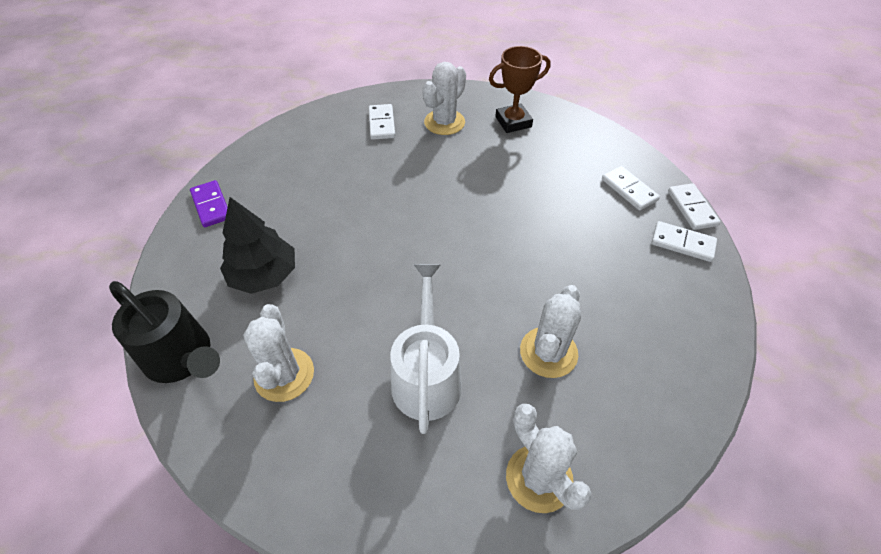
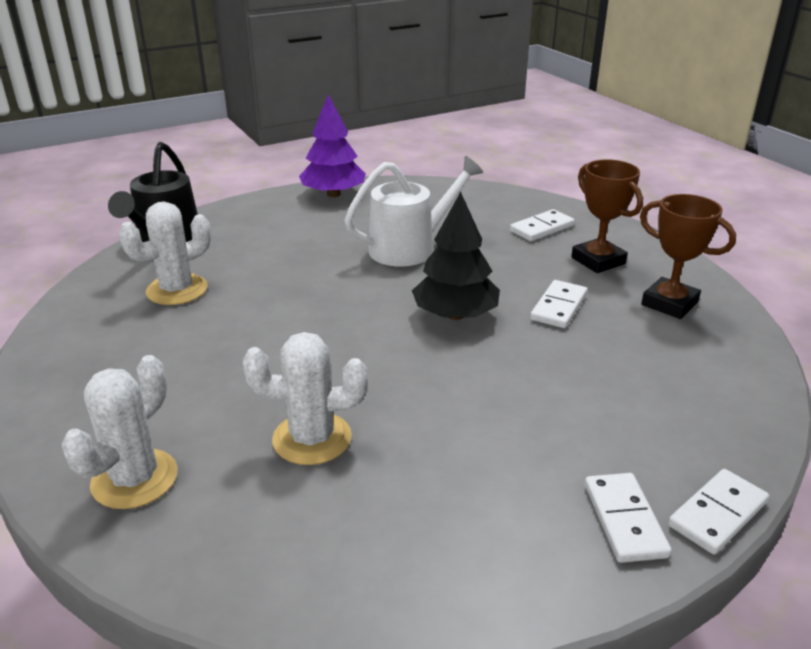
camera: 60 degrees right, 20 degrees down
(211, 205) = (333, 194): purple domino -> purple tree
(264, 275) = (277, 243): black tree -> black tree (455, 315)
(426, 376) = (223, 364): white watering can -> white watering can (410, 248)
(444, 122) = (598, 261): white cactus -> brown trophy
(629, 190) = (672, 435): white domino -> white domino (559, 307)

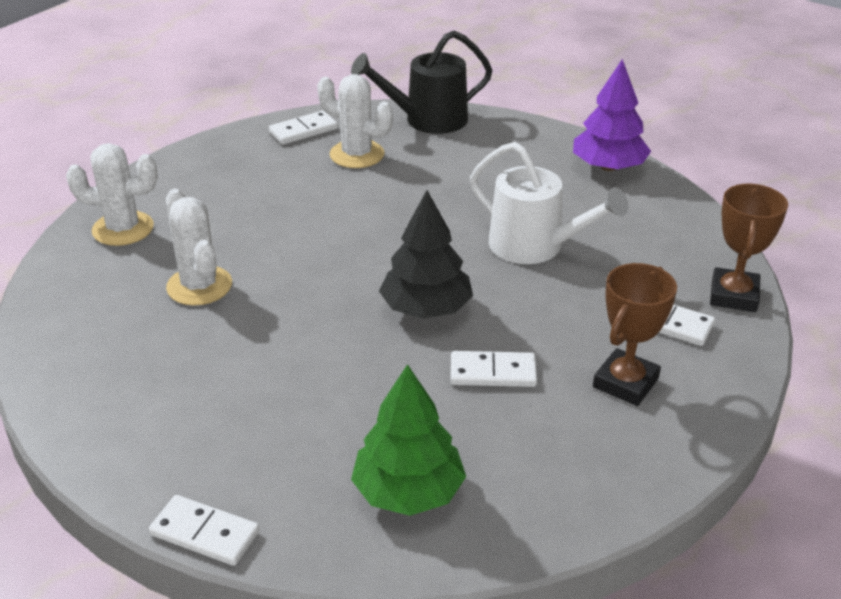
camera: 65 degrees right, 5 degrees up
(624, 520) = (174, 474): white domino -> white domino (303, 130)
(669, 303) = (567, 457): brown trophy -> brown trophy (733, 295)
(689, 381) = (408, 492): none -> green tree

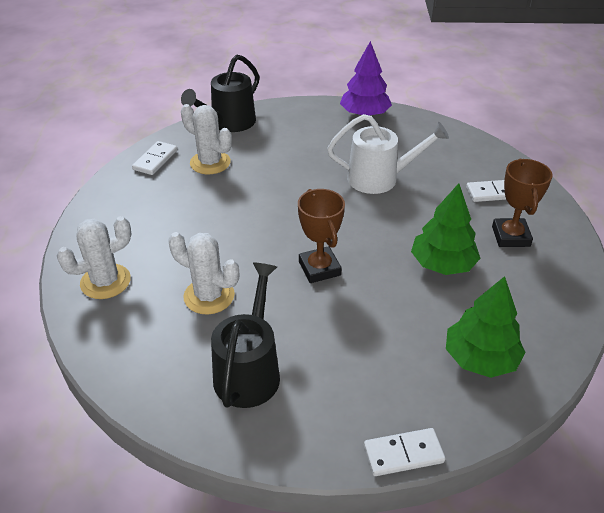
camera: 35 degrees left, 5 degrees up
(154, 373) = (249, 370): none -> black watering can
(357, 154) = (210, 163): white cactus -> white cactus turned 45 degrees clockwise
(426, 308) = (364, 243): black tree -> none
(493, 373) = (442, 264): white domino -> green tree
(733, 295) = (504, 163): brown trophy -> brown trophy (319, 268)

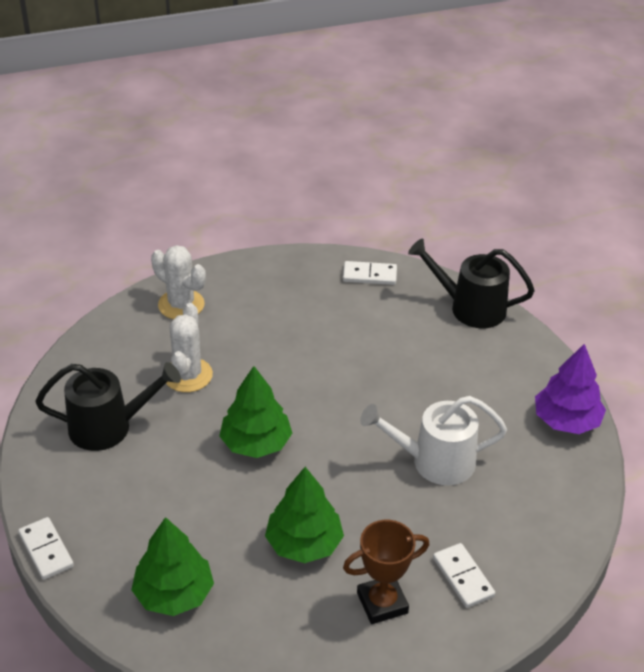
camera: 70 degrees right, 0 degrees up
(210, 163) = (387, 316): white cactus -> none
(319, 268) = (256, 443): brown trophy -> green tree
(380, 178) = (434, 461): white watering can -> white watering can turned 105 degrees clockwise

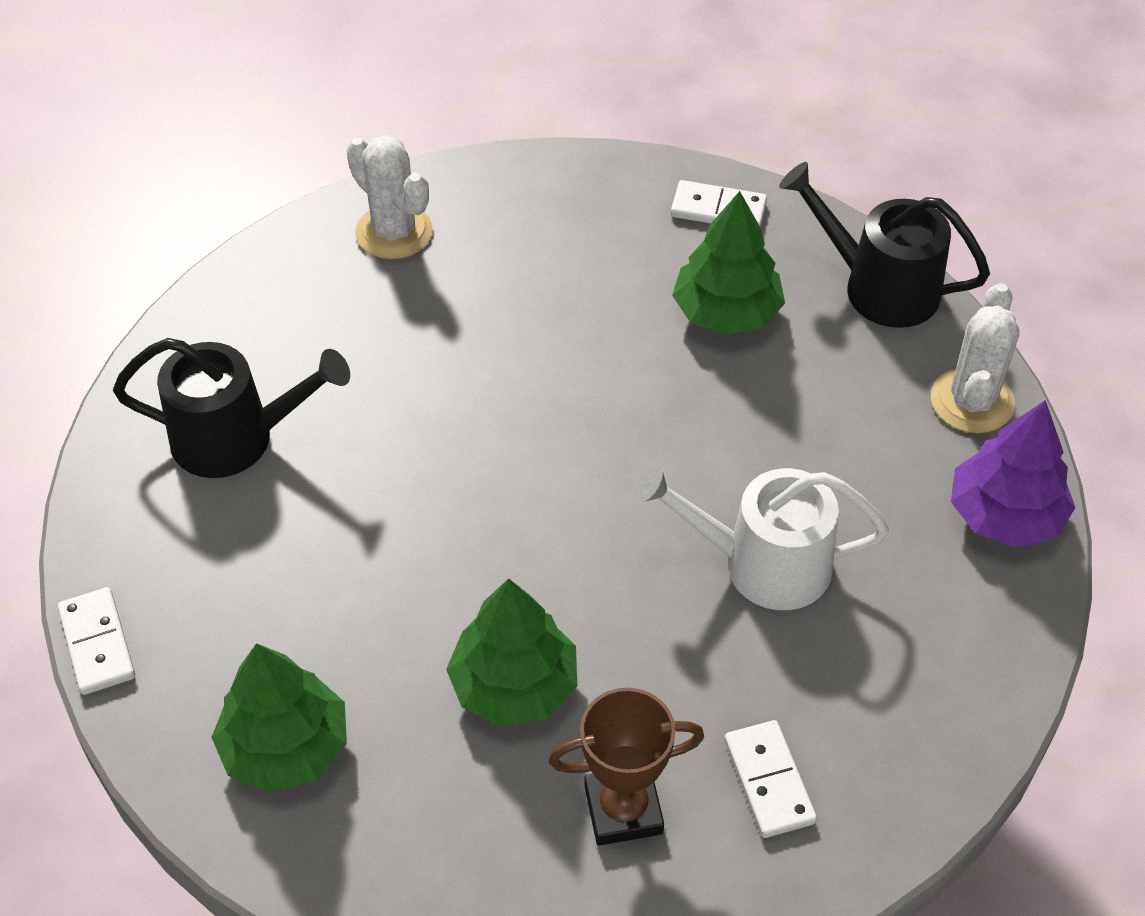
camera: 10 degrees right, 10 degrees up
(188, 375) = (381, 360): white cactus -> white cactus (972, 401)
(256, 443) = (469, 495): green tree -> green tree (726, 312)

